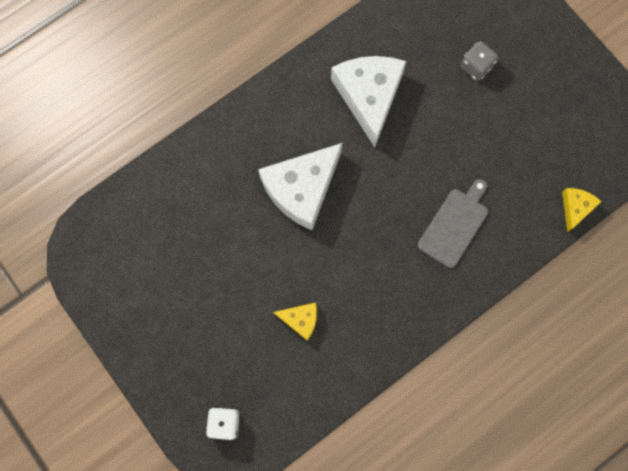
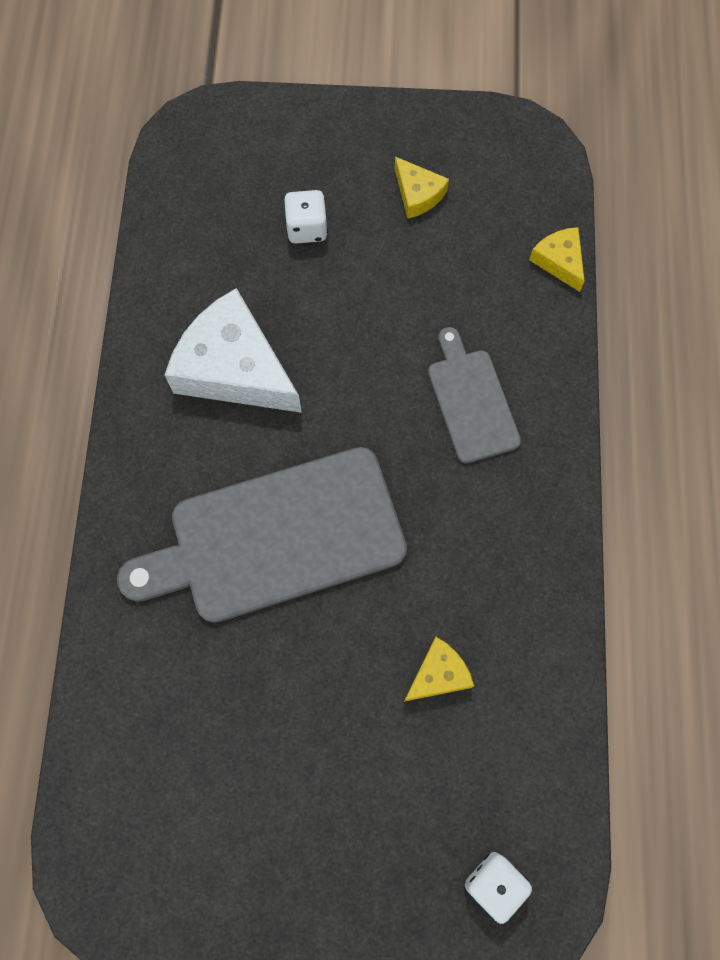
camera: 50 degrees left, 5 degrees down
(302, 189) = (277, 537): white cheese -> grey cutting board
(476, 67) = (307, 228): grey dice -> white dice
(547, 105) = (417, 194): none -> yellow cheese

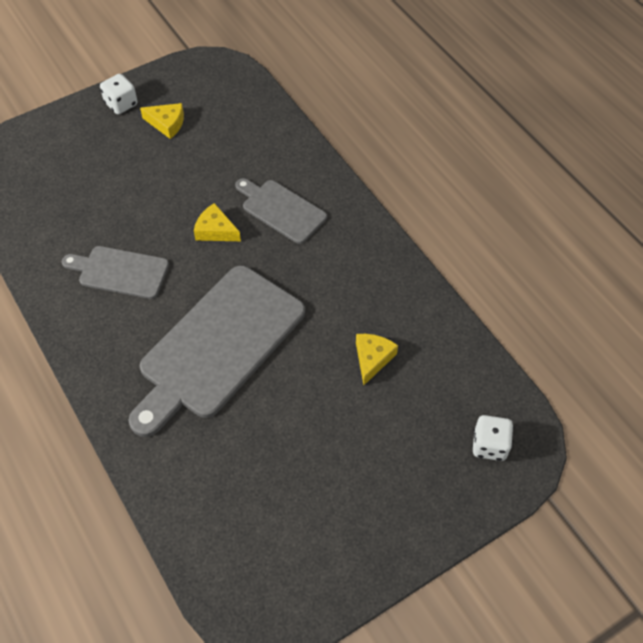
camera: 35 degrees left, 15 degrees down
(234, 368) = (120, 272): white cheese -> grey cutting board
(307, 228) = (110, 175): white dice -> white dice (121, 104)
(559, 261) = (277, 115): yellow cheese -> yellow cheese (215, 230)

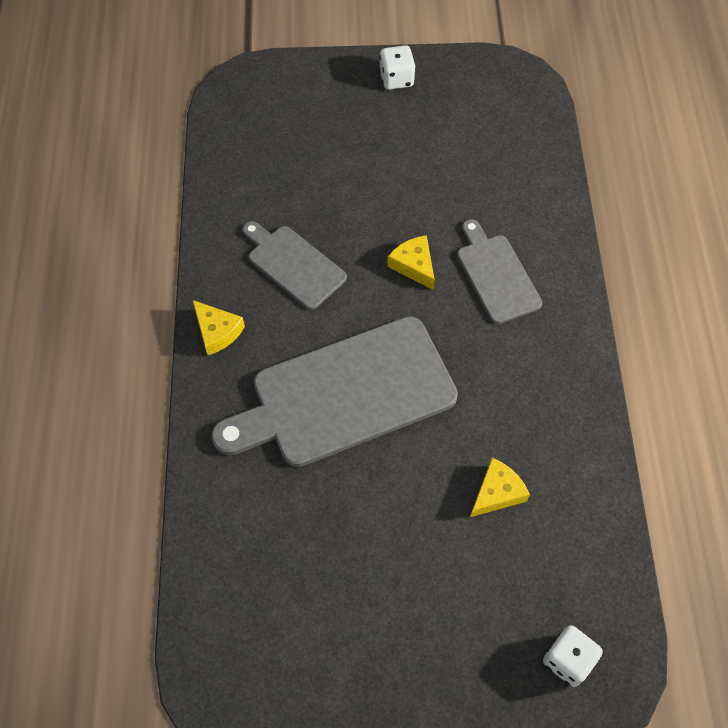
camera: 30 degrees right, 5 degrees up
(167, 124) = (431, 122): yellow cheese -> yellow cheese (217, 331)

